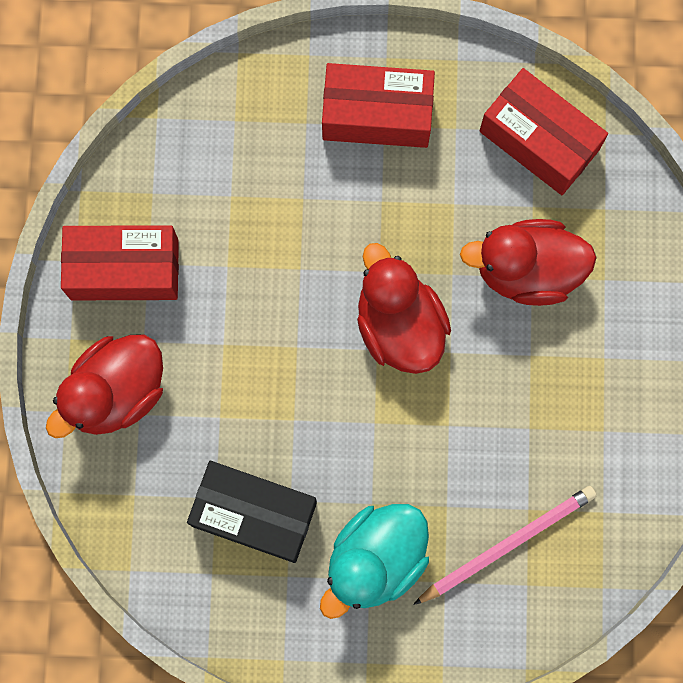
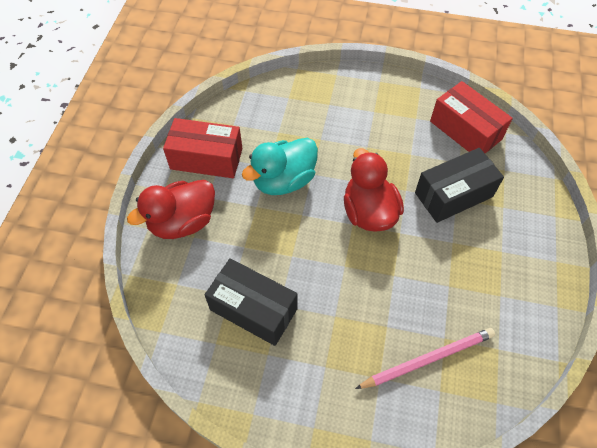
camera: 10 degrees right, 20 degrees down
(375, 560) = (331, 354): turquoise duck -> turquoise duck (284, 181)
(377, 115) = (370, 105): red box -> none
(527, 270) = (453, 195): red duck -> black box

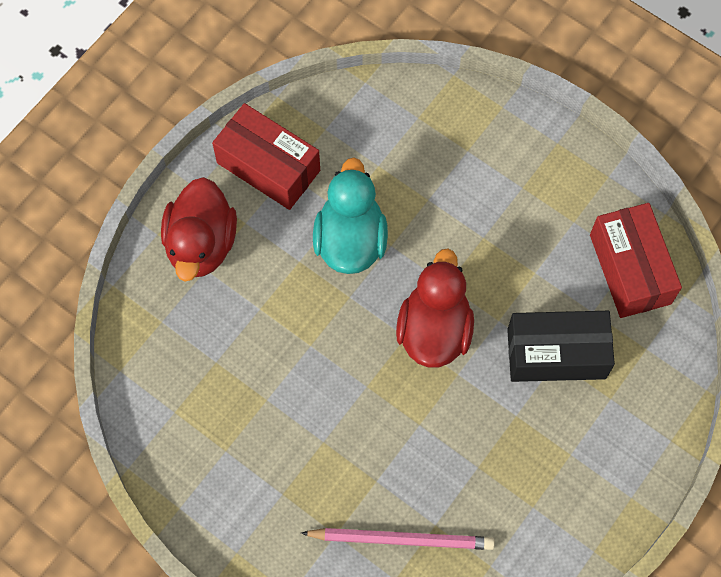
camera: 25 degrees right, 10 degrees up
(182, 222) = (201, 244): red duck -> red duck turned 75 degrees counterclockwise
(253, 309) = (234, 391): black box -> none
(284, 181) = (350, 240): turquoise duck -> turquoise duck turned 105 degrees clockwise

